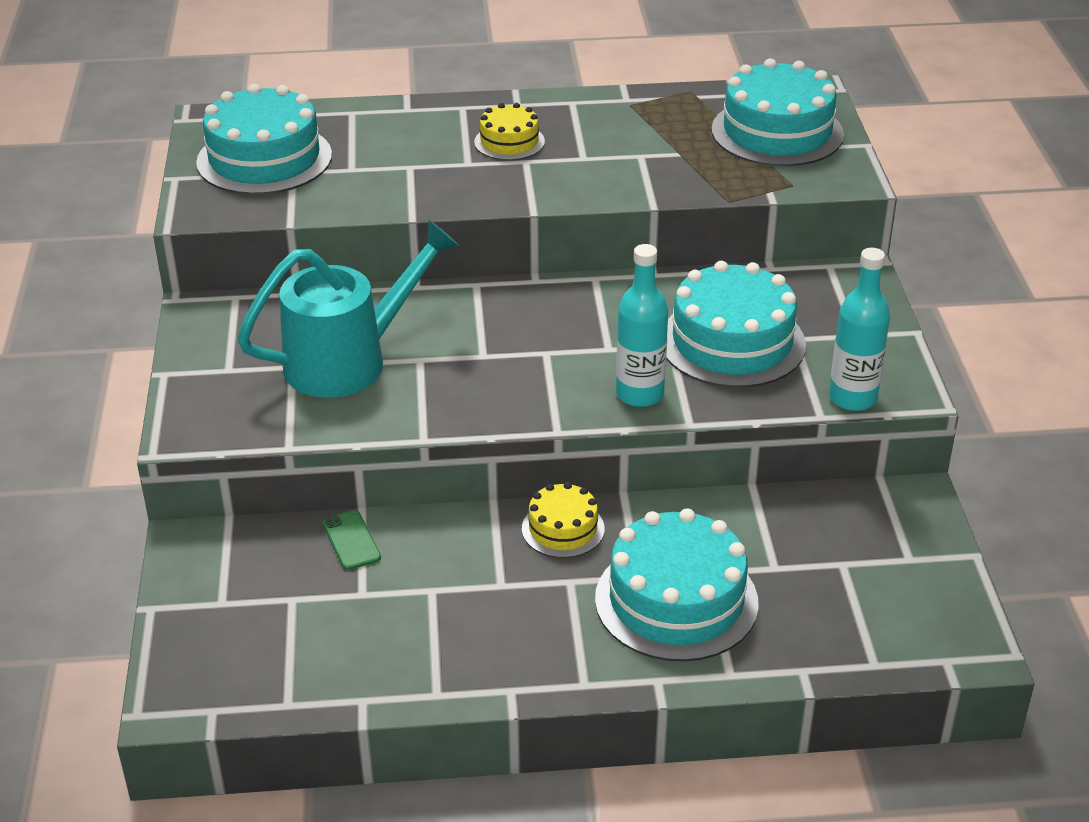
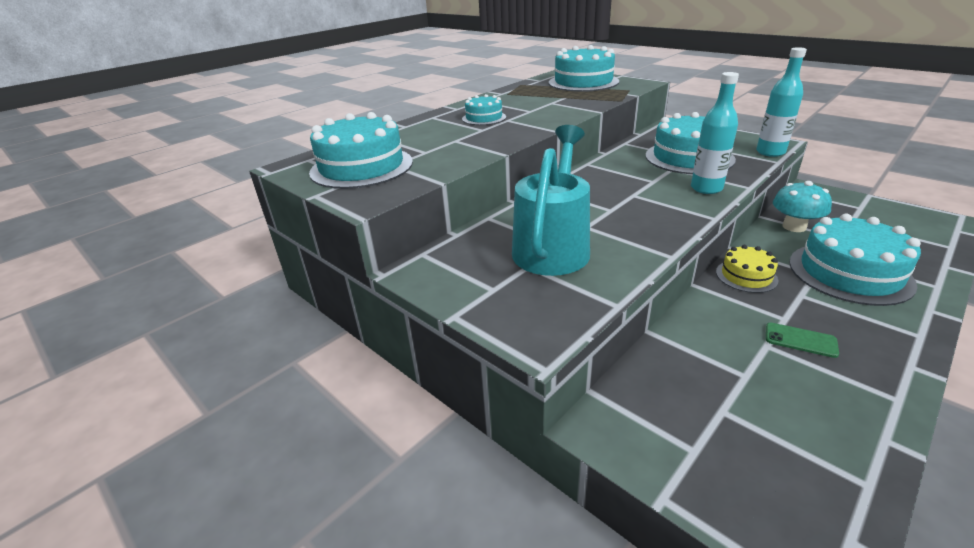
camera: 40 degrees left, 5 degrees down
(351, 540) = (679, 351): green phone -> green phone (800, 340)
(509, 142) = (484, 118): yellow cake -> turquoise cake
(755, 521) = (794, 227): none -> turquoise mushroom

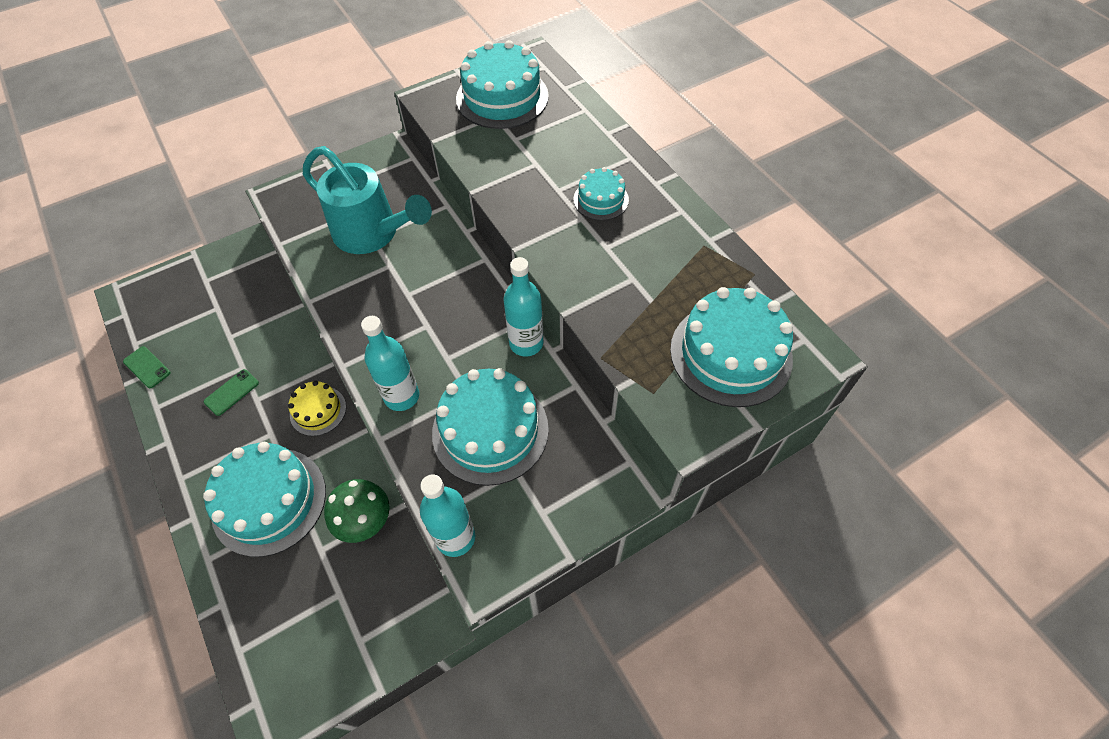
camera: 105 degrees right, 25 degrees up
(609, 160) = (526, 343): none -> turquoise bottle
(794, 227) = (364, 521): turquoise mushroom -> green mushroom
(875, 443) = (147, 367): none -> green phone

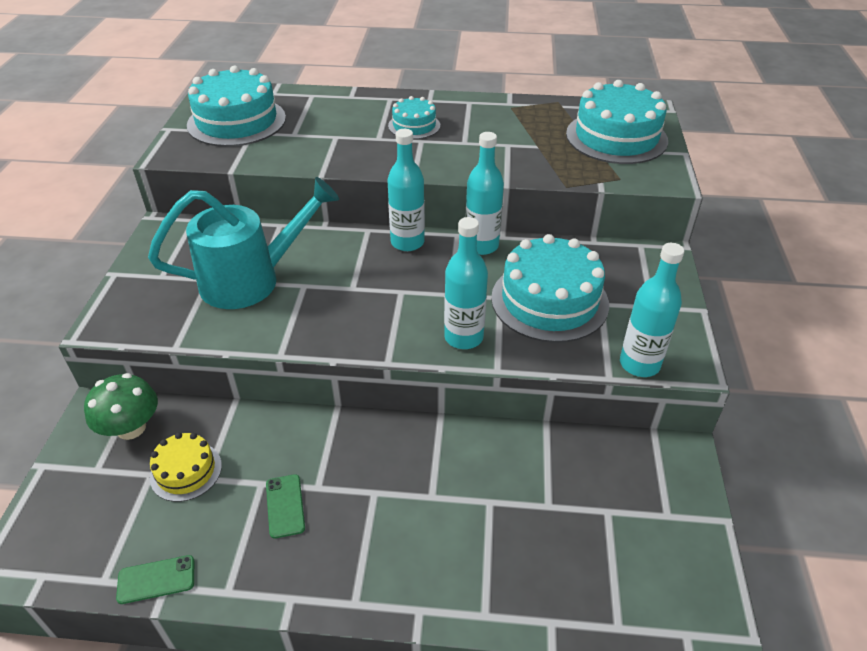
camera: 55 degrees left, 15 degrees down
(269, 501) = (457, 526): turquoise cake -> none
(318, 410) = (383, 441): yellow cake -> yellow cake (186, 471)
(364, 521) = (541, 457): green mushroom -> green mushroom (131, 428)
(489, 293) = (407, 242): none -> turquoise bottle

